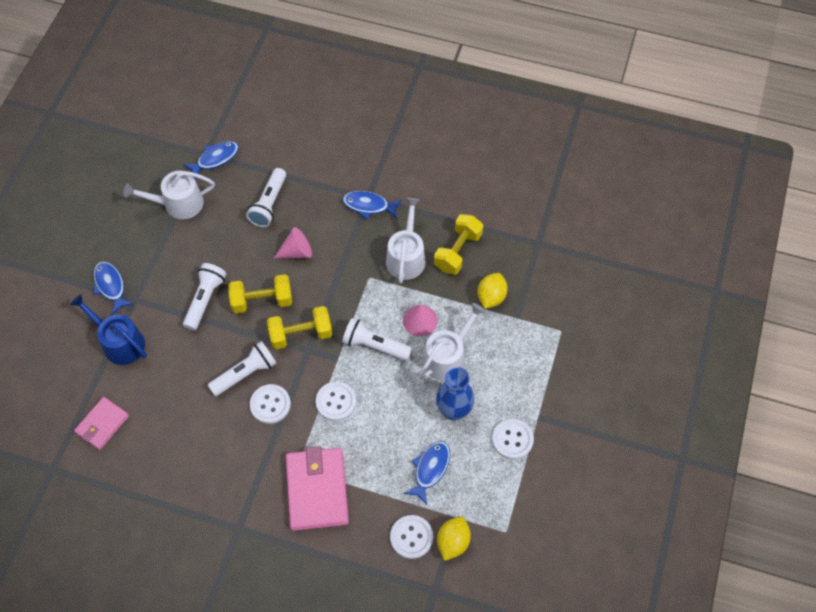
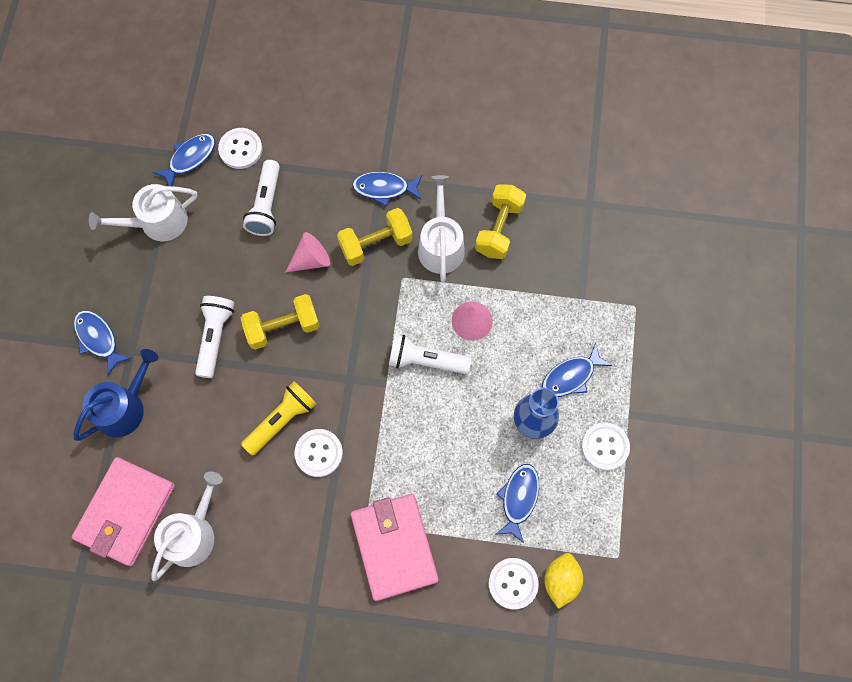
camera: 10 degrees left, 10 degrees up
(102, 424) = (126, 512): pink wallet -> pink wallet, size x1.68
(119, 342) = (124, 407): blue watering can -> blue watering can turned 105 degrees clockwise
(245, 373) = (282, 420): white flashlight -> yellow flashlight
(301, 334) = (337, 361): yellow dumbbell -> yellow dumbbell (376, 244)
(336, 402) = (394, 436): white button -> white button (240, 149)
(447, 356) = (512, 359): white watering can -> white watering can (193, 533)
(491, 297) = (548, 278): yellow lemon -> none
(495, 378) = (571, 376): none -> blue fish

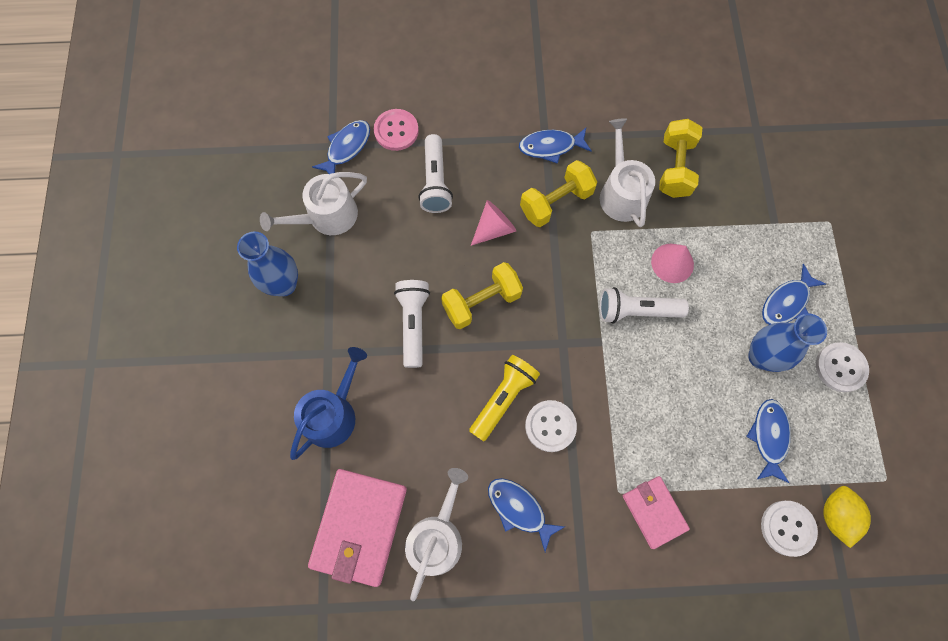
camera: 10 degrees left, 0 degrees up
(98, 339) = (290, 346): blue fish -> blue fish (519, 509)
(104, 280) = (284, 285): none -> blue vase
(240, 149) = (396, 131): white button -> pink button
(394, 547) = (654, 512): pink wallet -> pink wallet, size x0.60

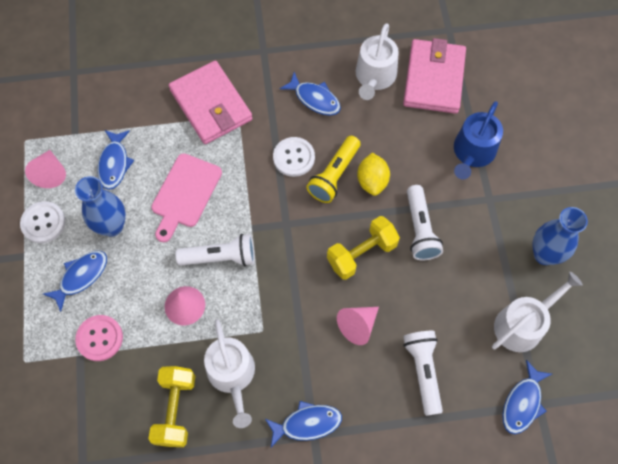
camera: 175 degrees right, 5 degrees down
(396, 131) = (475, 428): pink button -> pink button (99, 338)
(556, 202) = (298, 359): yellow dumbbell -> none
(654, 512) = (211, 105): pink wallet -> pink wallet, size x1.68
(680, 389) = (185, 194): none -> pink cutting board
(787, 528) = (109, 102): white button -> none
(835, 515) = (70, 113): yellow lemon -> yellow lemon (372, 181)
(844, 430) = (50, 173): none -> pink cone

